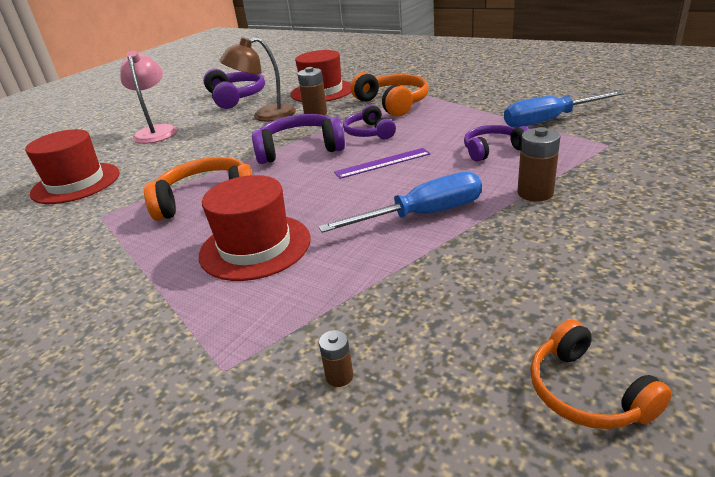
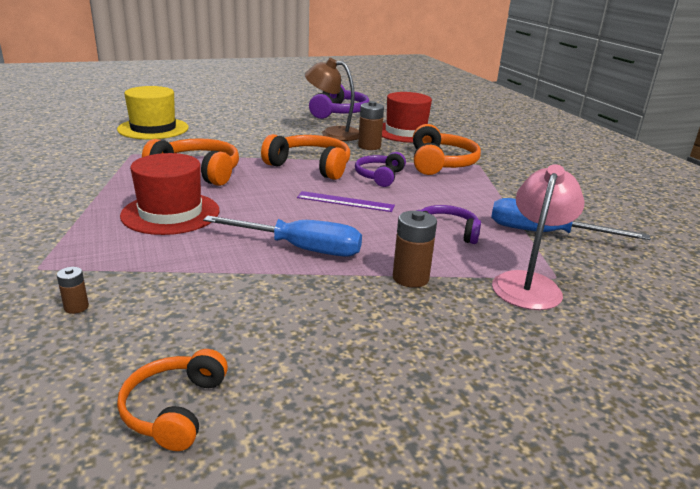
camera: 30 degrees right, 5 degrees down
(76, 183) = (153, 128): red hat -> yellow hat
(156, 131) = (249, 115): pink lamp -> pink lamp (529, 283)
(300, 149) = (310, 166): purple headphones -> orange headphones

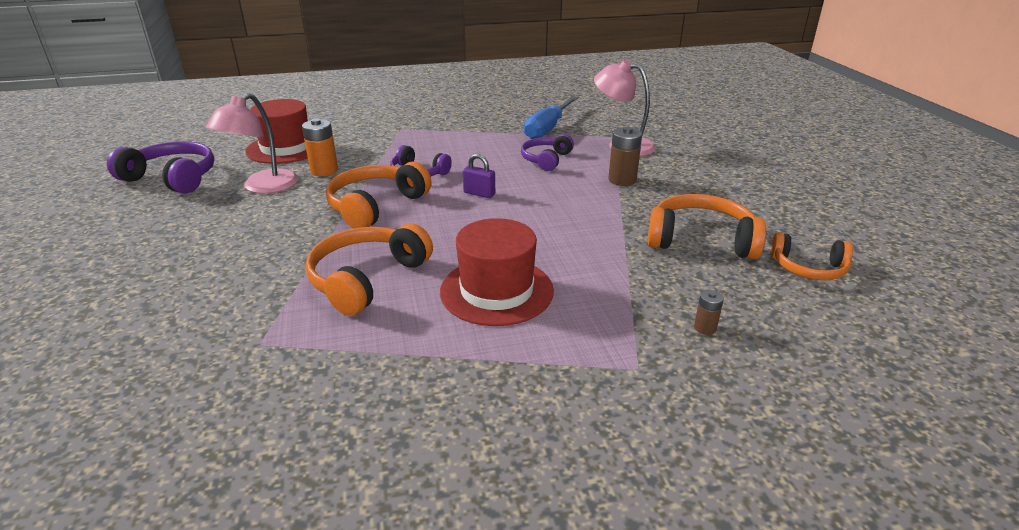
camera: 80 degrees left, 5 degrees up
(153, 128) = (131, 333): yellow hat -> none
(300, 249) = (579, 219): blue screwdriver -> none
(333, 133) = (263, 187): brown lamp -> pink lamp
(345, 202) = (479, 193): purple ruler -> purple padlock
(369, 146) = (324, 170): brown battery -> orange battery
(440, 163) = (392, 143): orange headphones -> orange headphones (701, 240)

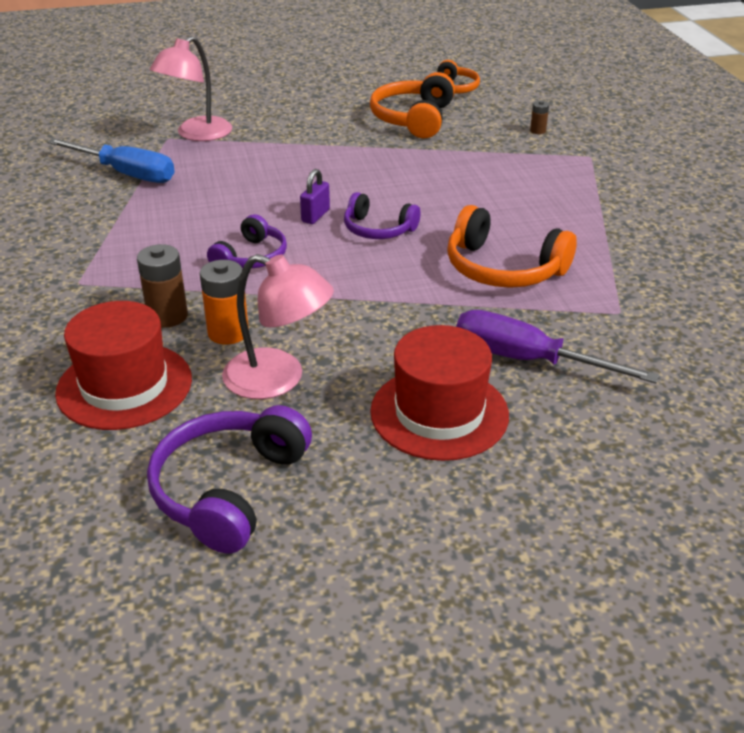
camera: 90 degrees left, 5 degrees up
(219, 281) = (527, 360): none -> purple screwdriver
(376, 206) = (344, 279): orange headphones -> none
(496, 291) = (509, 204): red hat -> red hat (439, 413)
(546, 159) = (227, 177): purple headphones -> purple headphones (378, 229)
(622, 180) = (290, 141): brown battery -> brown battery (167, 316)

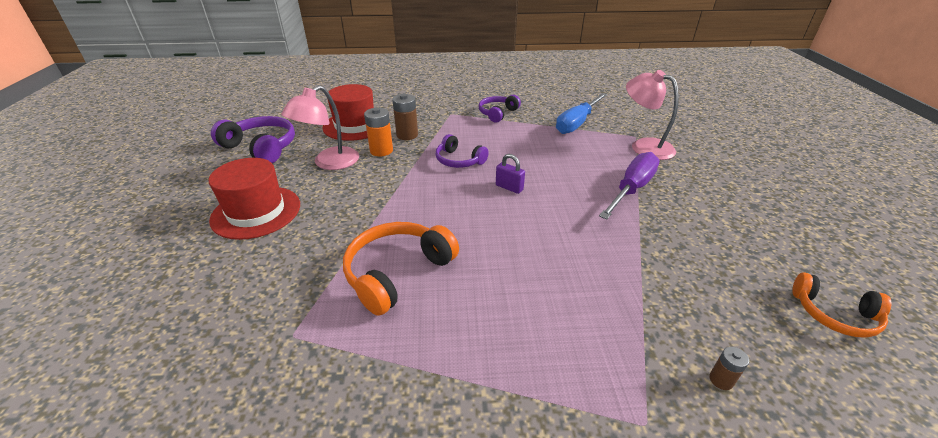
camera: 100 degrees right, 0 degrees up
(378, 229) = (482, 214): purple headphones -> purple headphones (497, 113)
(413, 119) = (718, 264): orange headphones -> none
(527, 360) = (274, 259): purple screwdriver -> purple screwdriver (631, 189)

